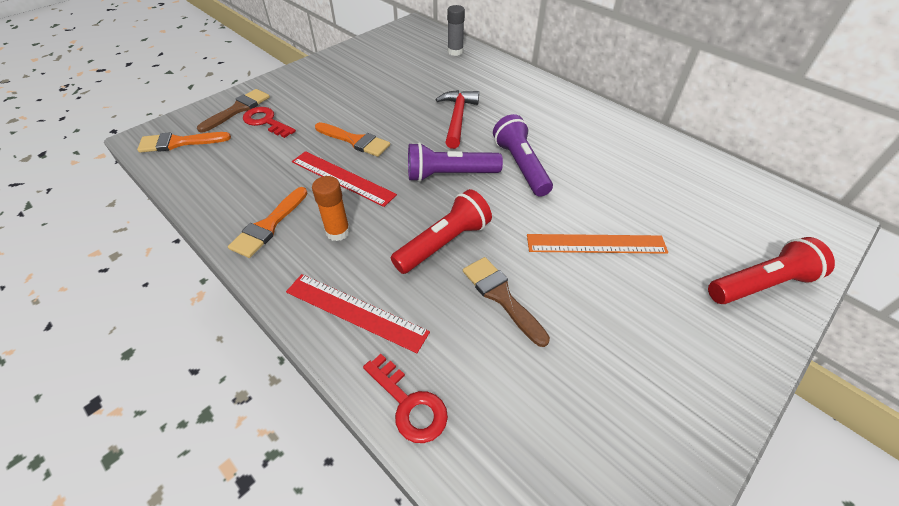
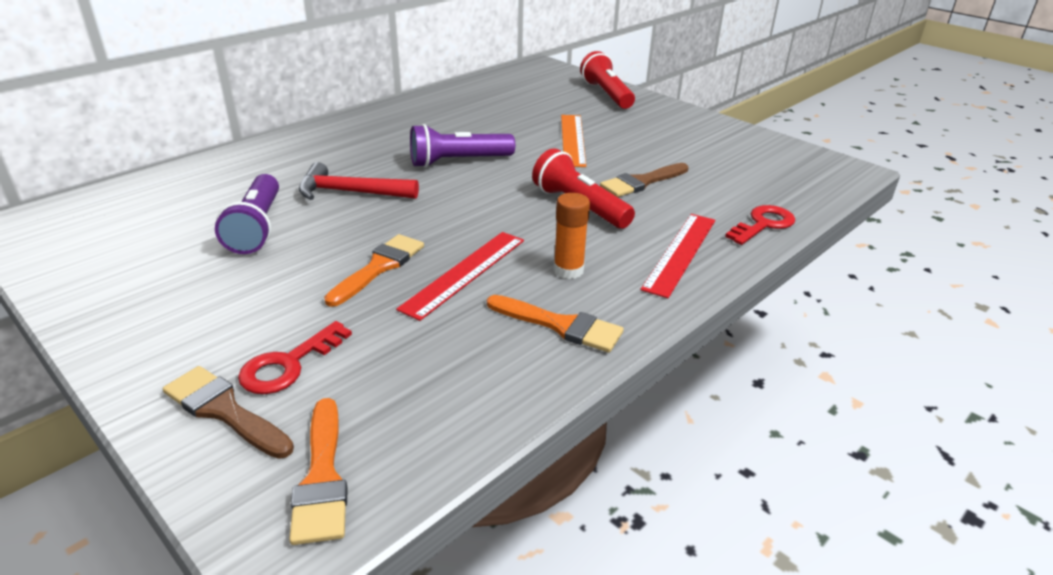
camera: 90 degrees left, 15 degrees down
(449, 175) = (468, 200): purple flashlight -> purple flashlight (256, 227)
(455, 52) = (160, 188): grey glue stick -> none

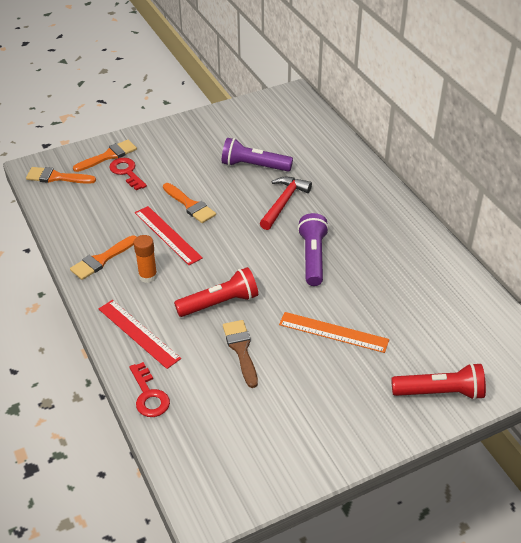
camera: 110 degrees right, 10 degrees up
(224, 410) = (108, 156): brown brush -> orange brush

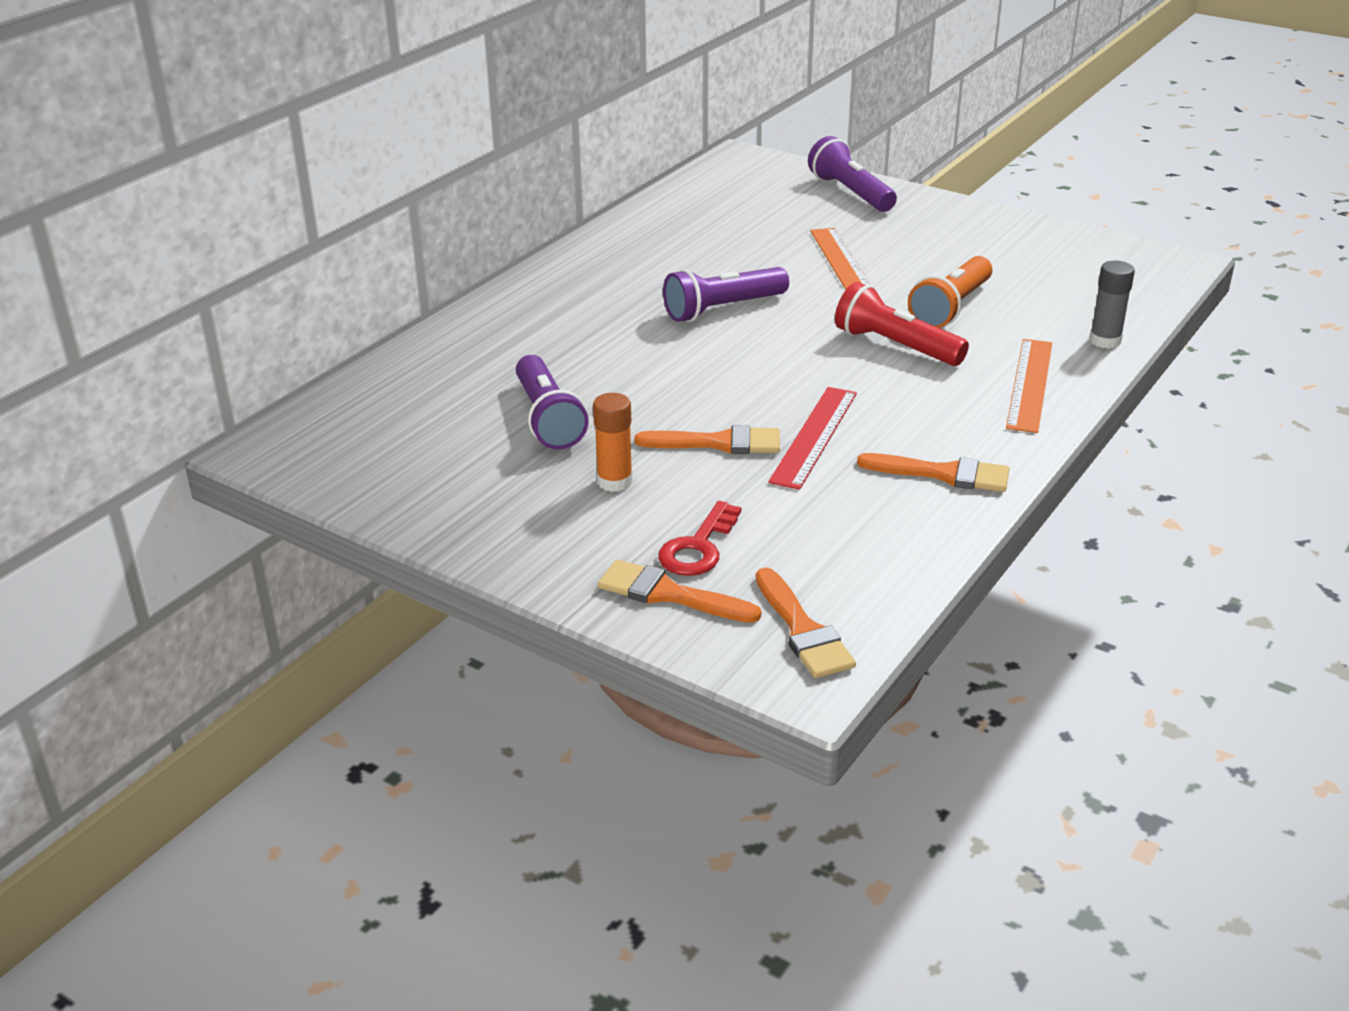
camera: 120 degrees left, 10 degrees down
(138, 333) = (1029, 384): red ruler -> orange ruler
(148, 276) = (921, 419): orange glue stick -> orange glue stick (614, 481)
(149, 395) = (1105, 341): red key -> grey glue stick
(190, 205) = (718, 443): orange brush -> orange brush turned 75 degrees clockwise
(241, 349) = (951, 308): brown brush -> orange flashlight
(283, 202) = (622, 364): red hammer -> none
(440, 392) = (850, 193): red flashlight -> purple flashlight

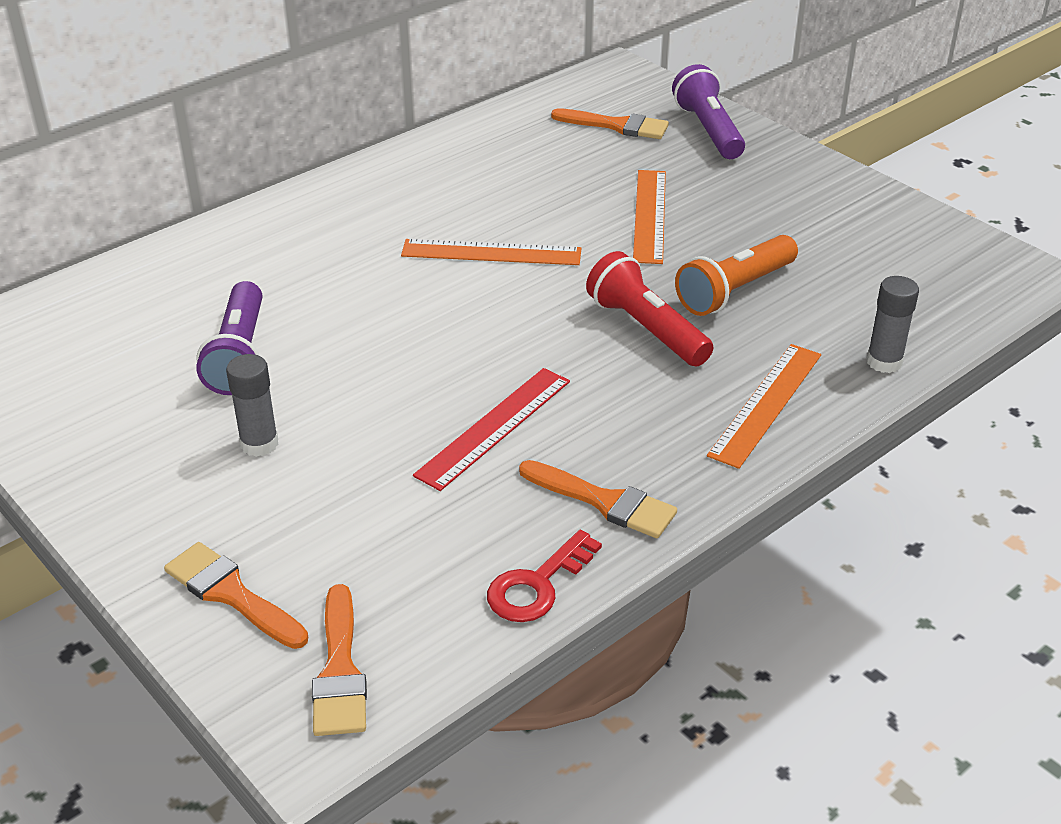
camera: 15 degrees right, 5 degrees up
(614, 481) = (259, 444): orange glue stick -> grey glue stick
(698, 547) = (294, 542): red key -> red key (537, 585)
(718, 443) = (391, 416): orange brush -> orange brush (617, 126)
(722, 309) = (491, 252): purple flashlight -> orange ruler

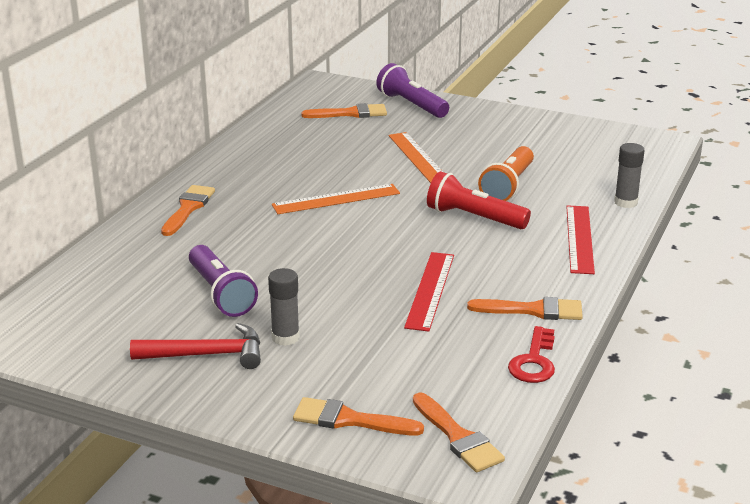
camera: 25 degrees left, 10 degrees down
(151, 440) = (207, 355): none -> red hammer
(304, 220) = (188, 208): none -> orange brush
(766, 404) = (579, 239): orange ruler -> red ruler

